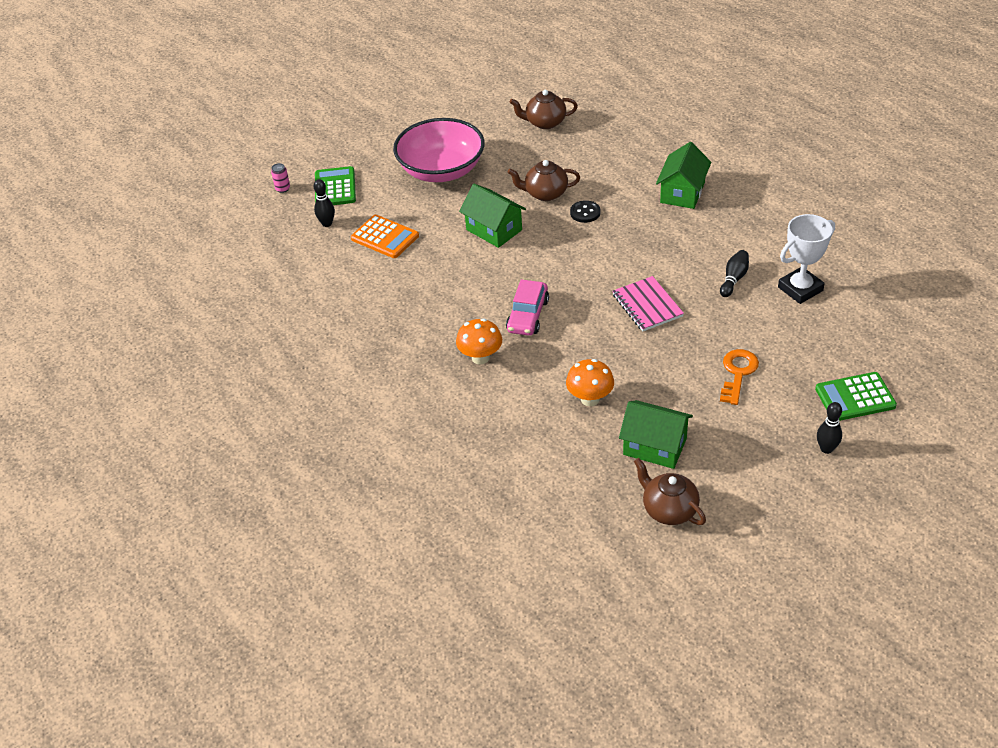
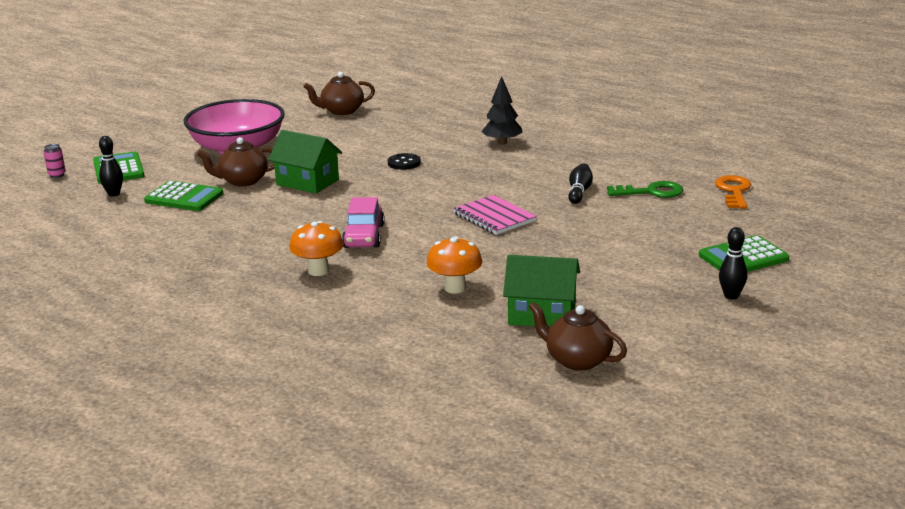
camera: 15 degrees left, 20 degrees down
(385, 237) = (184, 197): orange calculator -> green calculator
(545, 193) = (356, 154): brown teapot -> brown teapot (242, 181)
(682, 192) = (502, 142): green house -> black tree
(737, 373) = (611, 253): orange key -> orange key (734, 191)
(800, 289) = (651, 192): white trophy -> green key

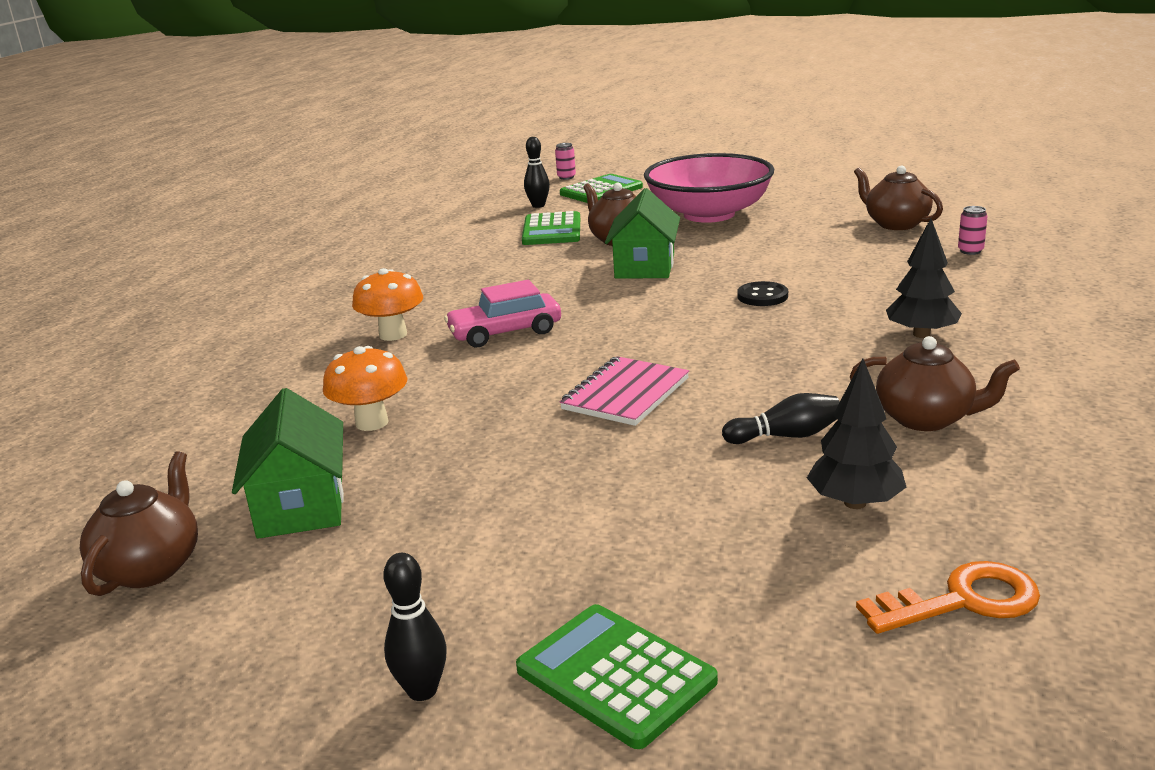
camera: 70 degrees right, 0 degrees up
(410, 107) = (970, 251): none -> pink can
(591, 163) = (926, 419): none -> brown teapot
(651, 192) = (854, 503): green key -> black tree

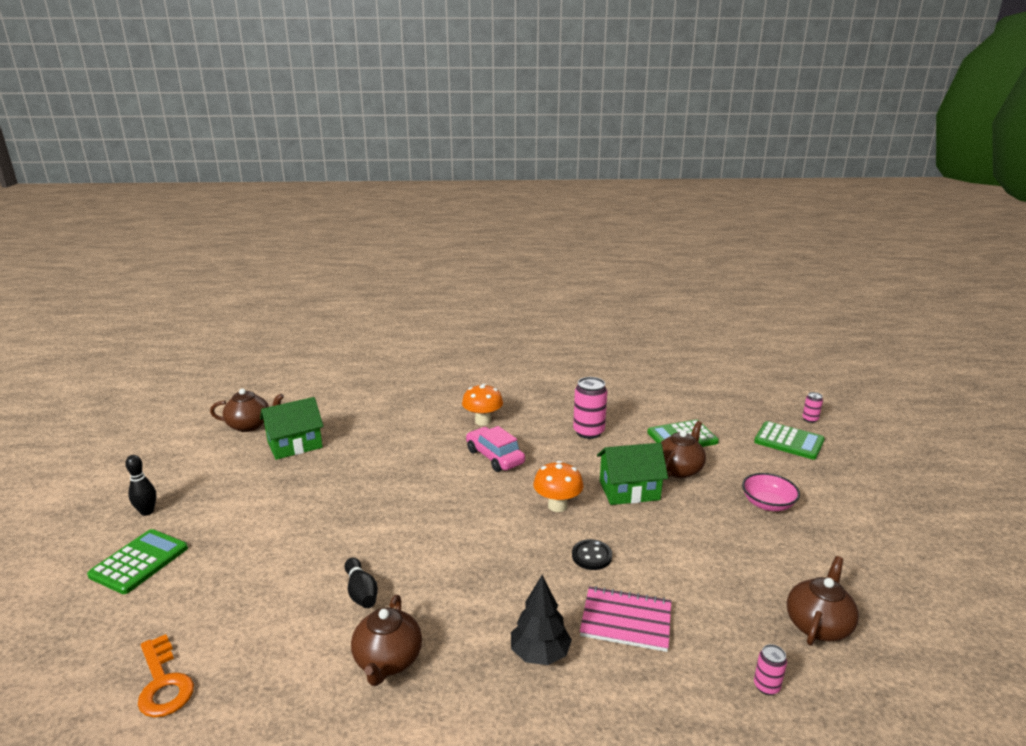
camera: 70 degrees right, 0 degrees up
(372, 422) = (375, 442): orange mushroom -> orange mushroom (557, 506)
(493, 273) = (588, 432): none -> pink can
(538, 205) = (732, 421): black bowling pin -> none
(625, 394) = (414, 518): pink notebook -> pink notebook (626, 620)
(709, 214) = (767, 504): pink bowl -> pink bowl, size x0.48
(854, 503) = (276, 630): black tree -> none

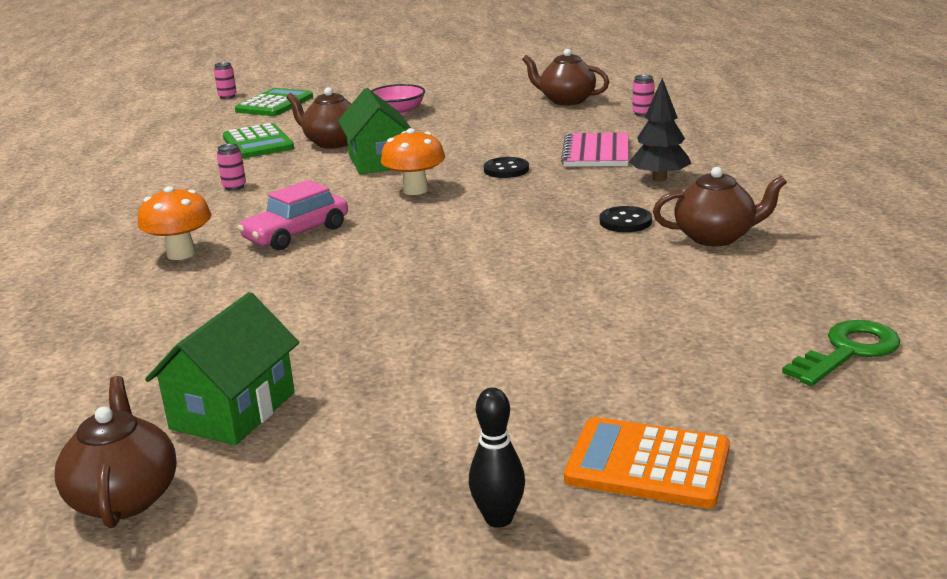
camera: 95 degrees left, 0 degrees up
(139, 562) = (647, 464): green calculator -> orange calculator
(163, 683) = (848, 351): orange key -> green key
(295, 445) = (233, 410): green house -> green house turned 60 degrees clockwise
(361, 592) = (622, 269): black bowling pin -> none
(446, 610) = (625, 222): none -> black button
(588, 432) = (234, 187): pink can -> pink can, size x0.51

